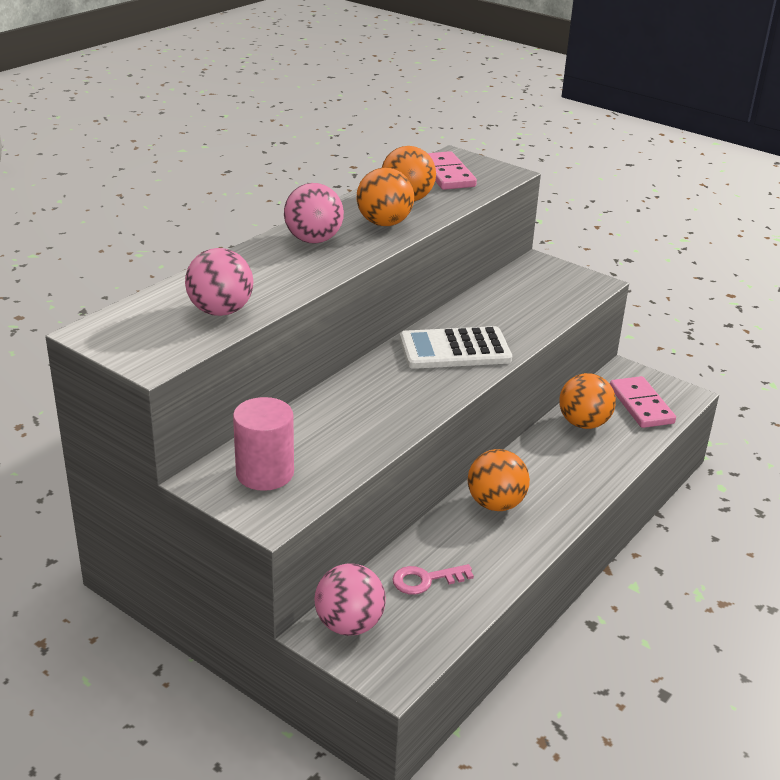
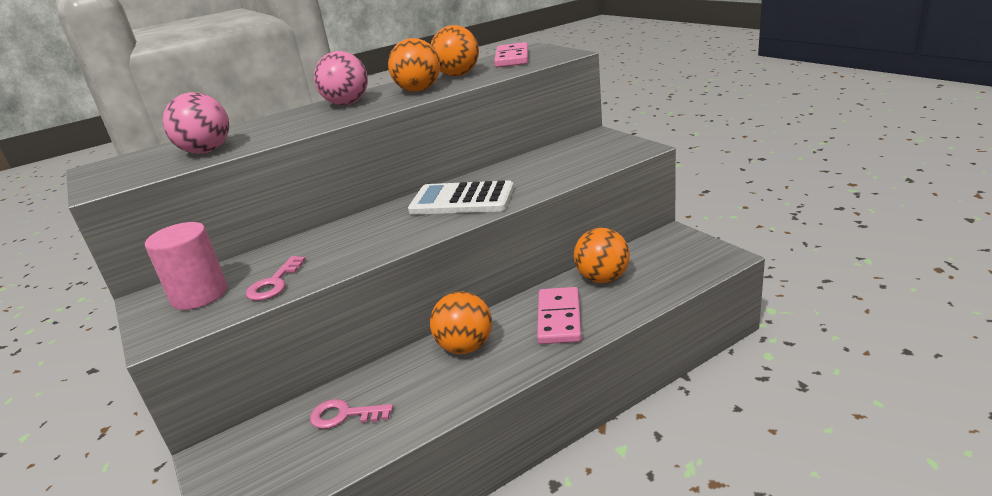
camera: 25 degrees right, 5 degrees down
(338, 455) = (274, 283): none -> pink key
(349, 624) = (241, 451): pink ball -> none
(641, 405) = (672, 264): pink domino -> pink domino (559, 318)

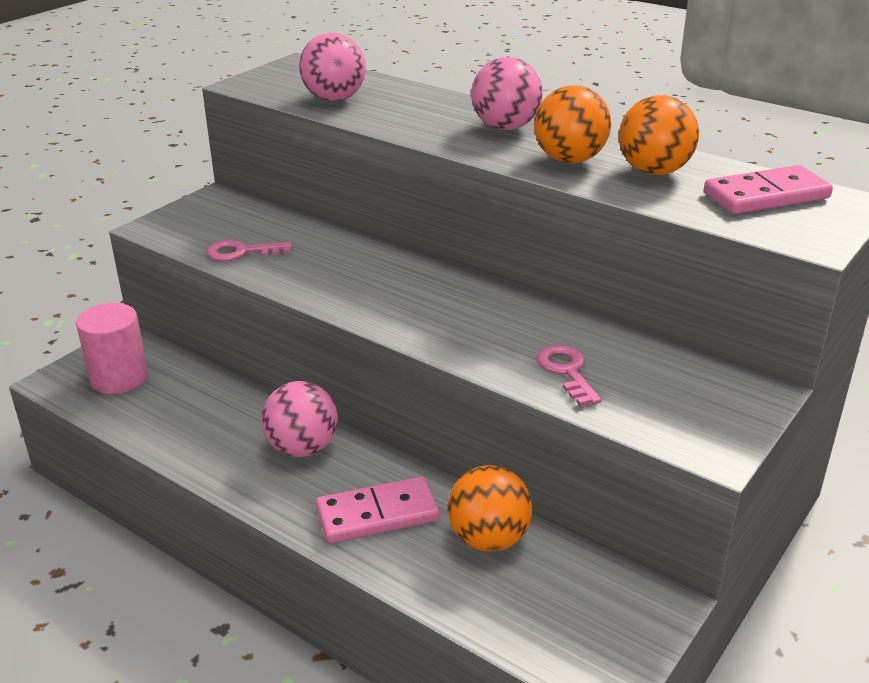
camera: 65 degrees right, 5 degrees up
(199, 295) = (219, 220): pink cylinder -> pink cylinder (119, 378)
(344, 415) = (180, 397): pink key -> pink key (567, 371)
(462, 200) = (461, 316): white calculator -> none
(465, 347) = (302, 448): orange ball -> pink ball

